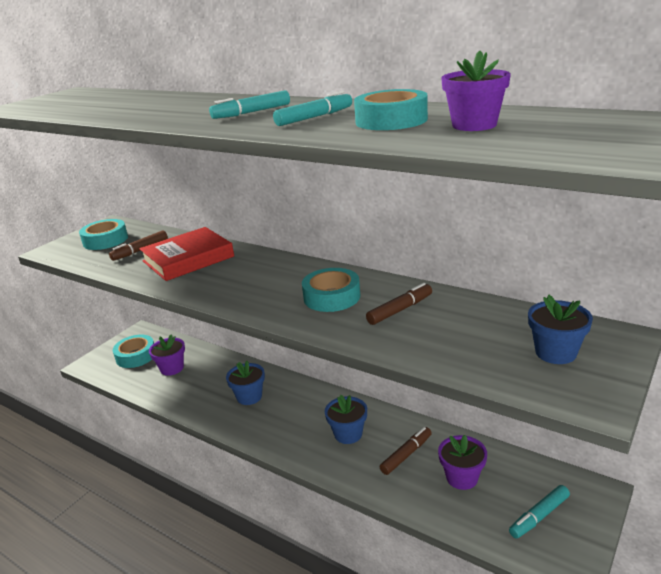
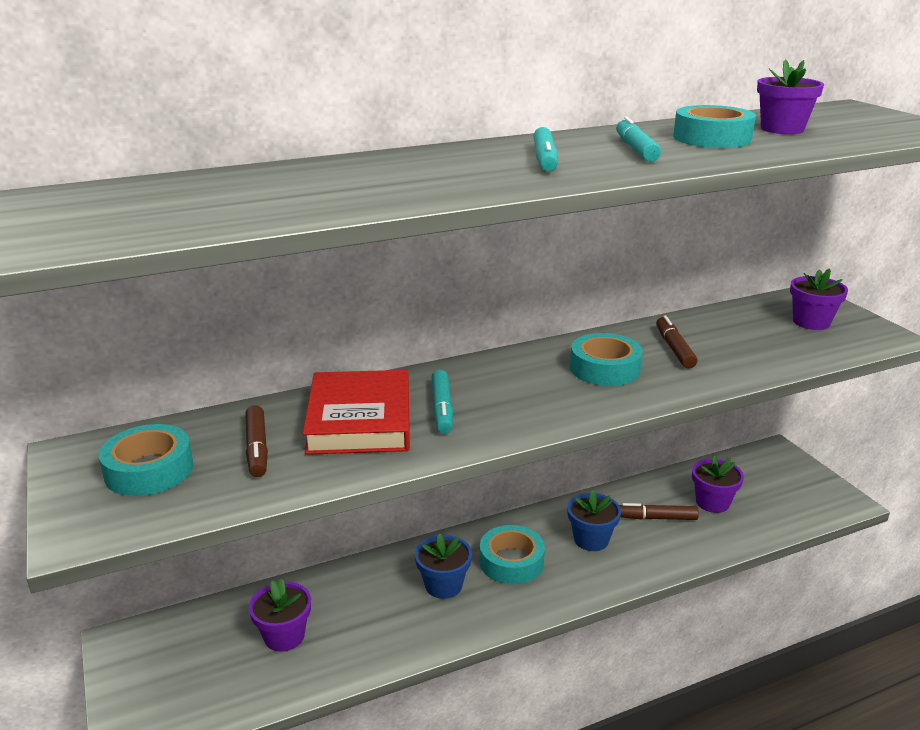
camera: 60 degrees left, 0 degrees up
(136, 356) = (192, 667): turquoise tape -> turquoise tape (511, 562)
(406, 455) = (656, 518): brown marker -> brown marker turned 75 degrees counterclockwise
(539, 516) = (785, 488): turquoise marker -> turquoise marker (442, 408)
(555, 352) = (811, 322): blue flower pot -> purple flower pot

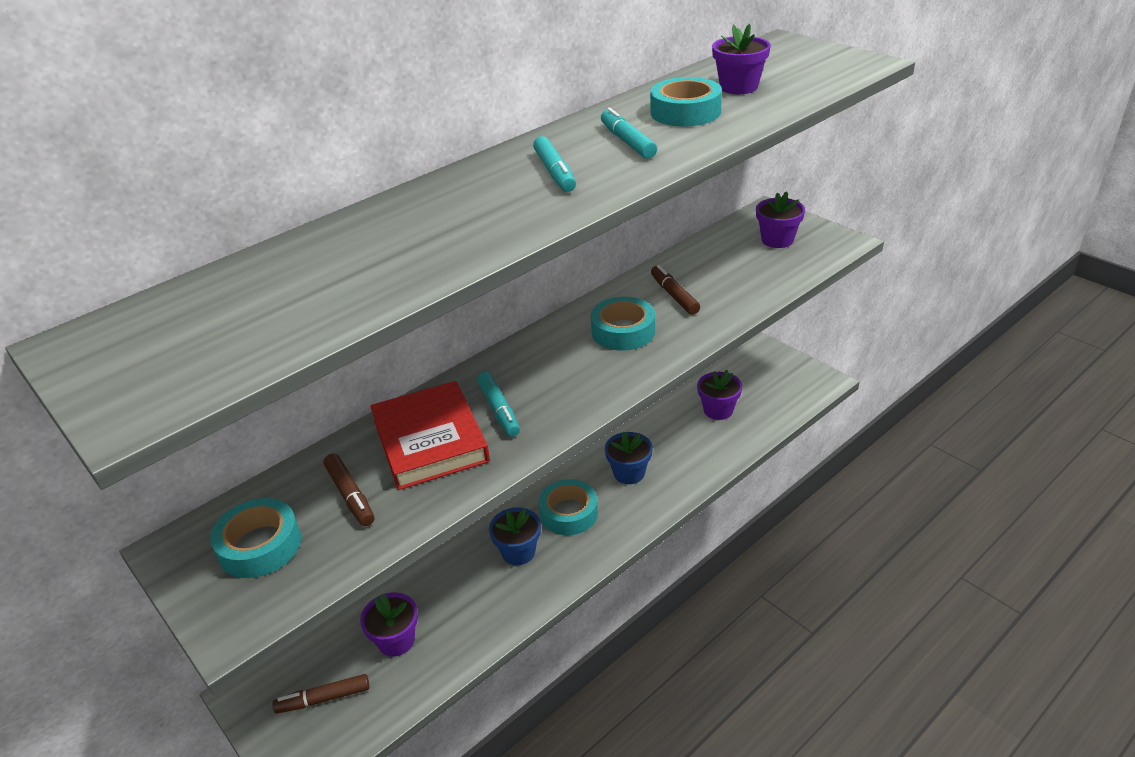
camera: 15 degrees left, 10 degrees up
(656, 518) = (676, 437): brown marker -> brown marker (323, 698)

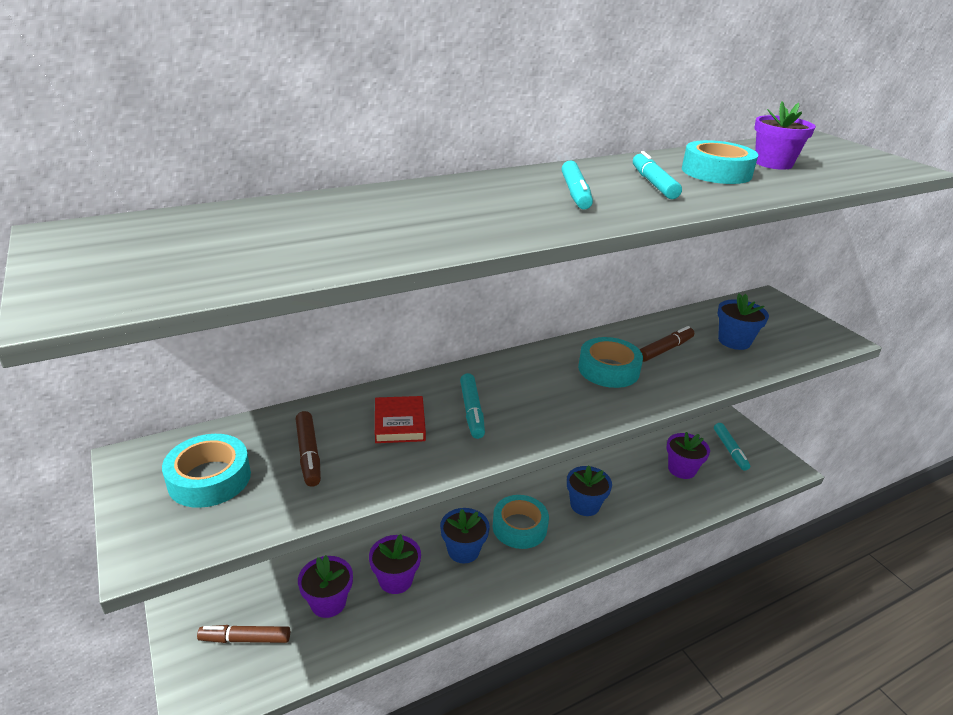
camera: 10 degrees right, 5 degrees down
(430, 441) = (399, 423): red book -> red book, size x0.55
(674, 295) = (665, 349): brown marker -> brown marker turned 60 degrees clockwise
(740, 269) = (734, 341): none -> blue flower pot
(762, 377) = (730, 450): none -> turquoise marker
(777, 240) = (775, 324): purple flower pot -> purple flower pot (395, 580)

